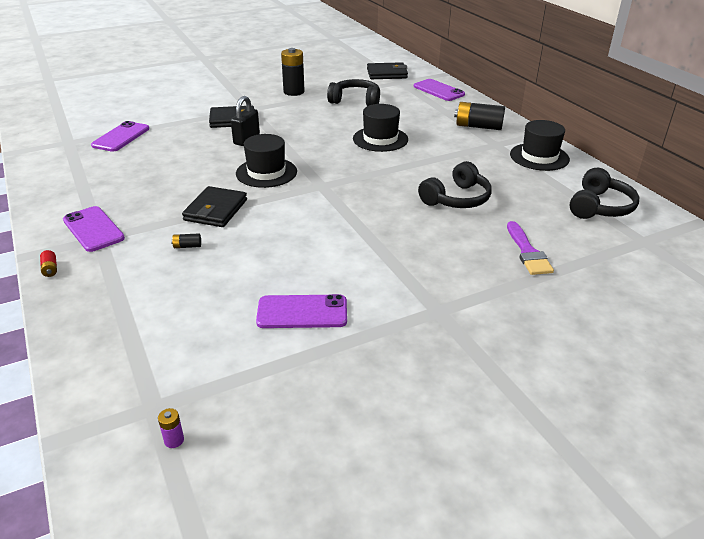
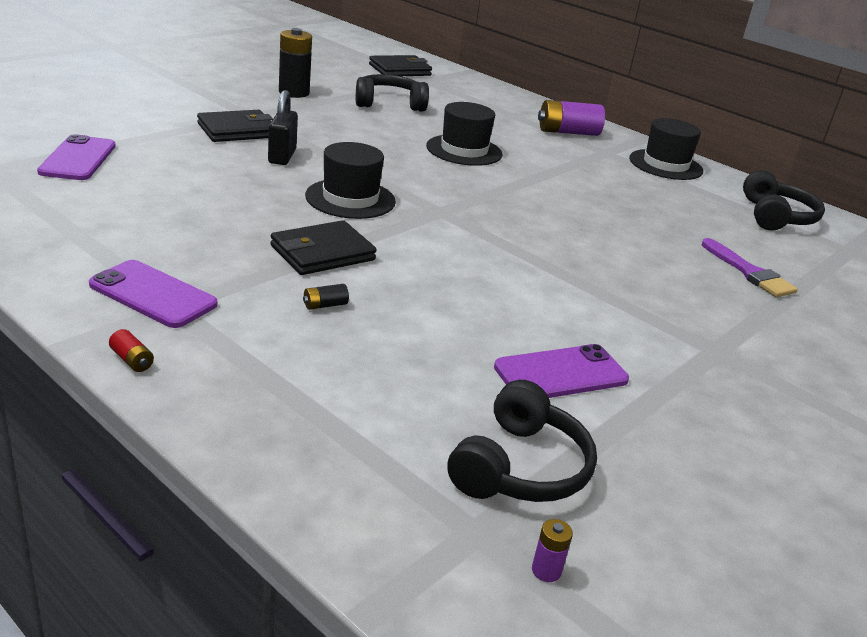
camera: 25 degrees left, 5 degrees down
(215, 210) = (322, 253): black wallet -> black wallet turned 60 degrees clockwise
(438, 90) = (483, 90): purple phone -> none
(456, 199) = (619, 218): black headphones -> black headphones (520, 467)
(478, 126) = (568, 132): black battery -> purple battery

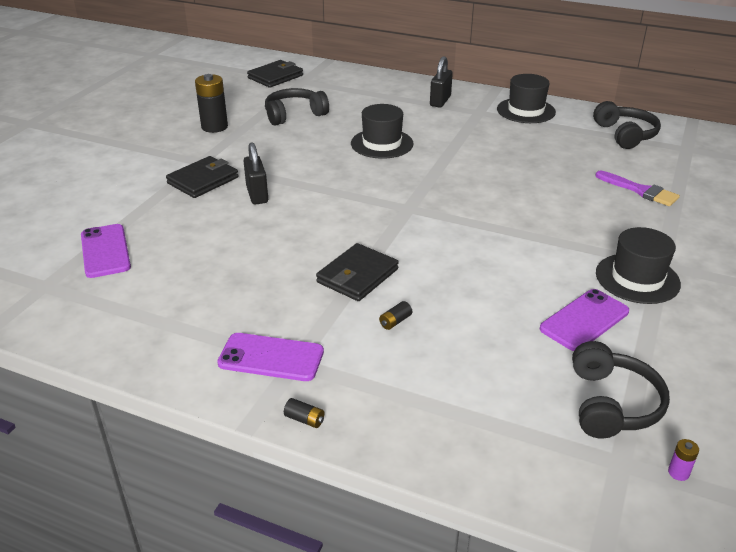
camera: 15 degrees left, 5 degrees up
(132, 360) = (304, 419): red battery -> black battery
(350, 199) = (338, 218): black hat -> black hat (637, 278)
(568, 132) = (440, 101): purple battery -> black padlock

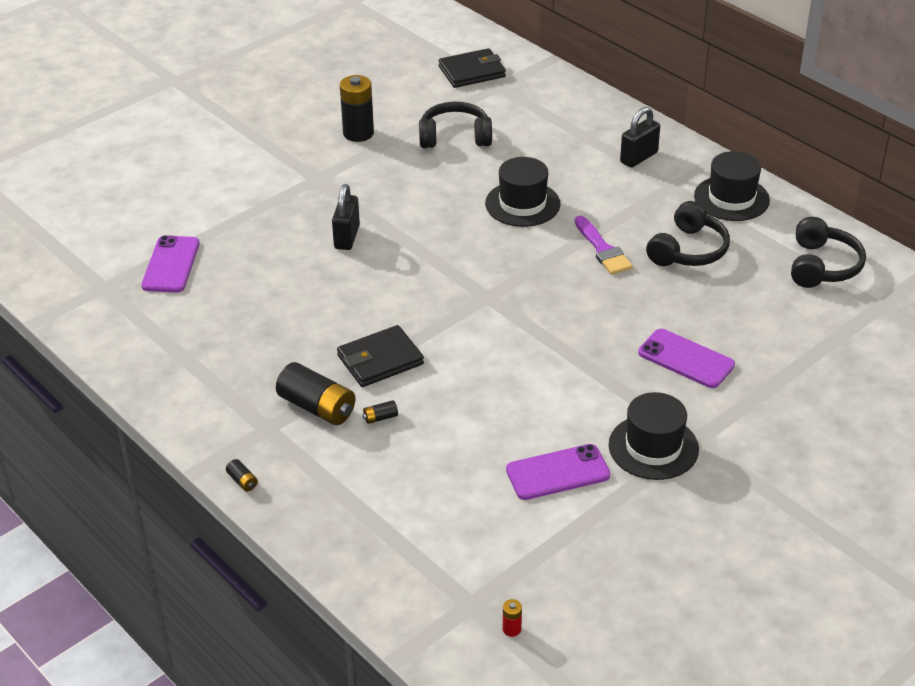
camera: 25 degrees right, 5 degrees up
(203, 180) = (305, 204): black wallet -> none
(271, 358) = (250, 418): purple phone -> purple phone (686, 359)
(330, 329) = (317, 407): none -> black battery
(612, 404) = (509, 556): black headphones -> black headphones (688, 250)
(640, 190) = (762, 347): purple brush -> purple brush (603, 249)
(678, 472) = (511, 629): purple battery -> red battery

